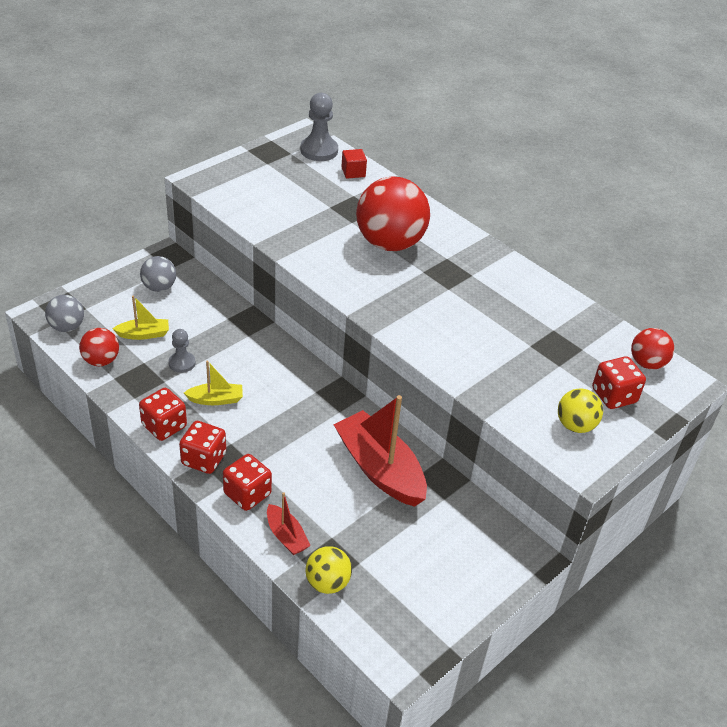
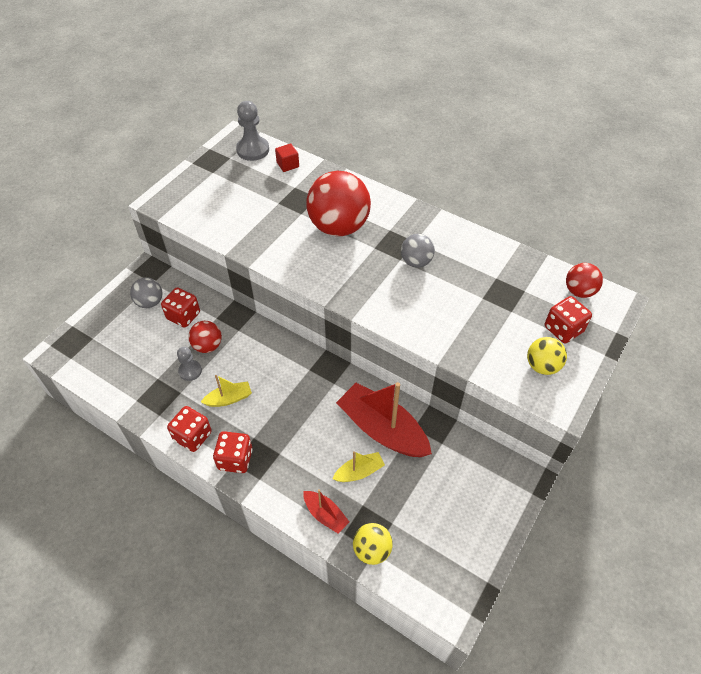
camera: 10 degrees left, 10 degrees up
(67, 327) = (81, 360): grey ball -> grey ball (416, 262)
(101, 361) = (120, 386): red ball -> red ball (207, 346)
(144, 334) = (149, 351): yellow boat -> yellow boat (359, 472)
(247, 494) = (281, 483): red dice -> red dice (183, 316)

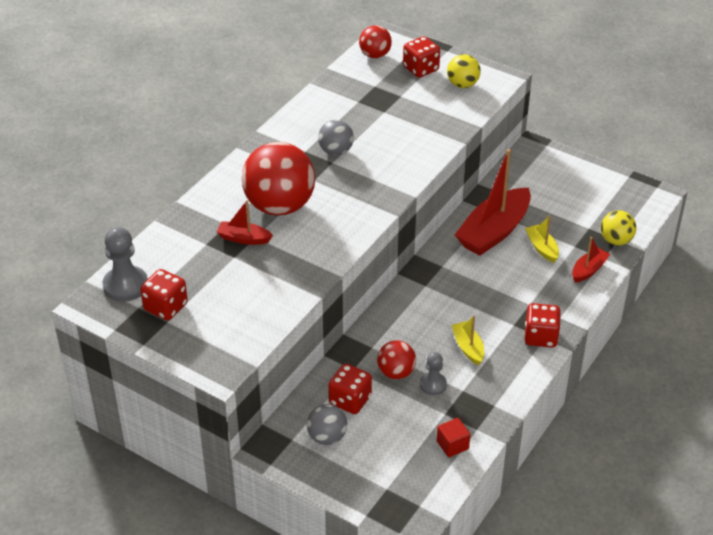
camera: 90 degrees left, 10 degrees down
(192, 436) = (518, 373): red dice -> red dice (166, 307)
(288, 165) = (162, 251): red cube -> red cube (452, 445)
(299, 207) = (244, 238): none -> red boat

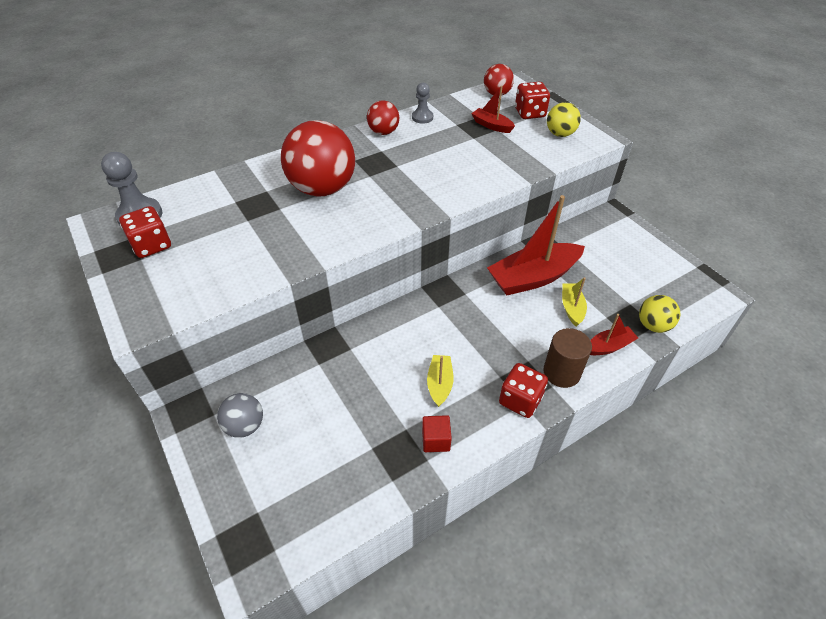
camera: 25 degrees right, 5 degrees up
(244, 238) = (269, 207): red boat -> red boat (491, 126)
(336, 151) = (407, 158): grey ball -> none
(350, 400) = (293, 395): red dice -> none
(396, 372) = (354, 383): red ball -> red ball (383, 132)
(433, 384) = (380, 410): grey pawn -> grey pawn (422, 117)
(452, 445) = (356, 489): red cube -> red cube (436, 440)
(561, 304) = (561, 372): none -> brown cylinder

